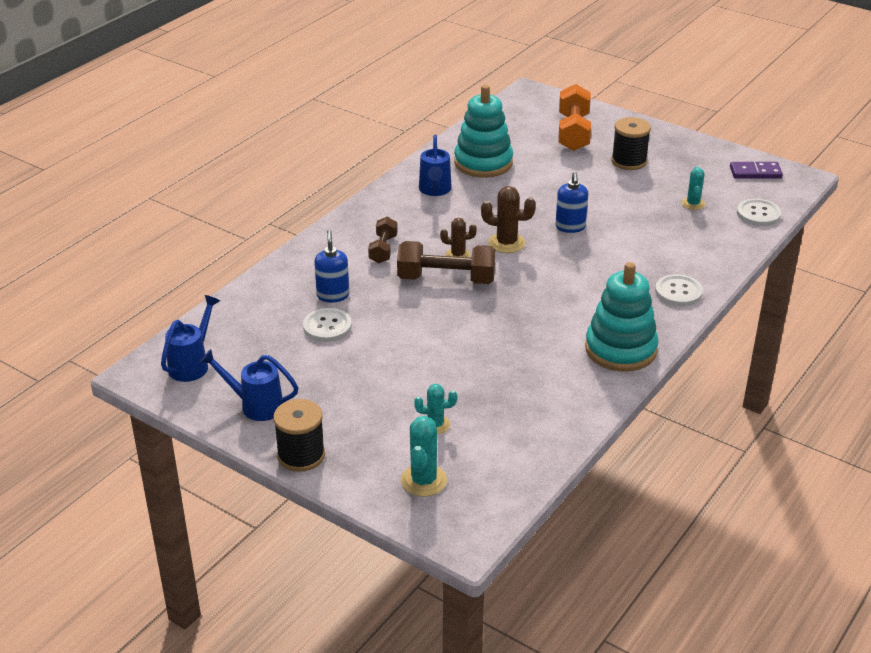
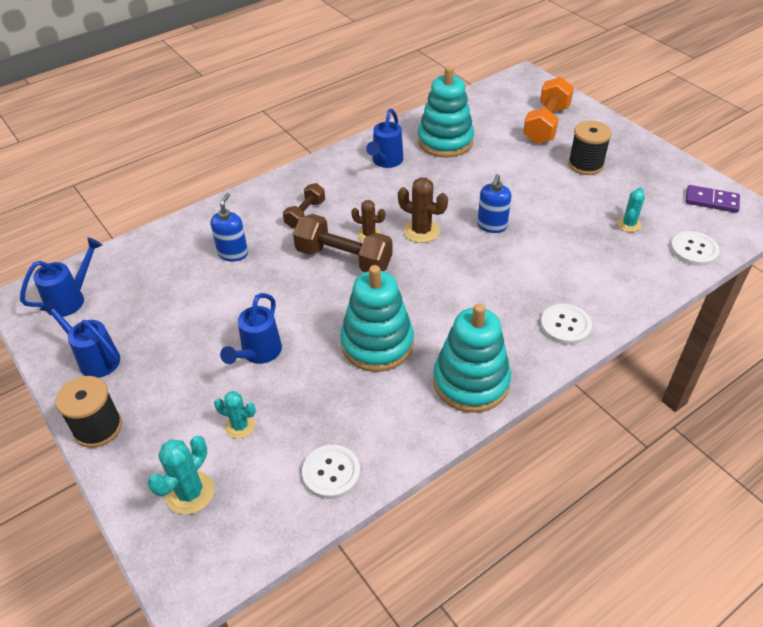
camera: 20 degrees right, 10 degrees up
(327, 326) = (208, 286): white button -> white button (331, 472)
(415, 369) = (258, 354): none -> blue watering can
(520, 339) = (377, 344): none -> turquoise stacking toy

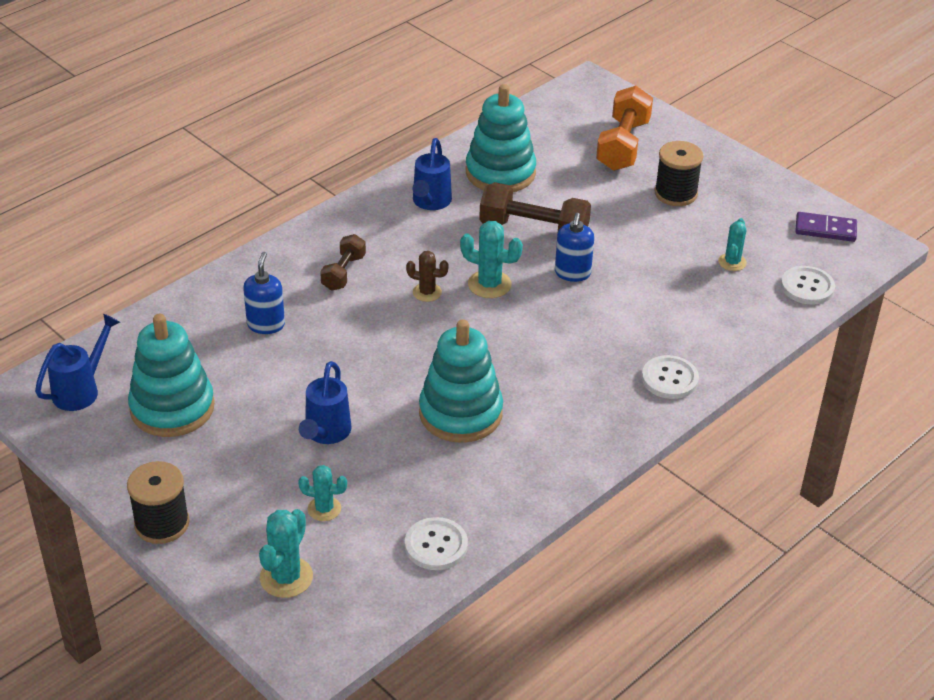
camera: 10 degrees left, 5 degrees down
(94, 358) = (133, 453): blue watering can -> none
(344, 259) = (402, 322): brown dumbbell -> brown dumbbell (533, 230)
(421, 231) = (489, 284): brown cactus -> turquoise cactus
(471, 382) = (572, 445): turquoise stacking toy -> turquoise stacking toy (172, 408)

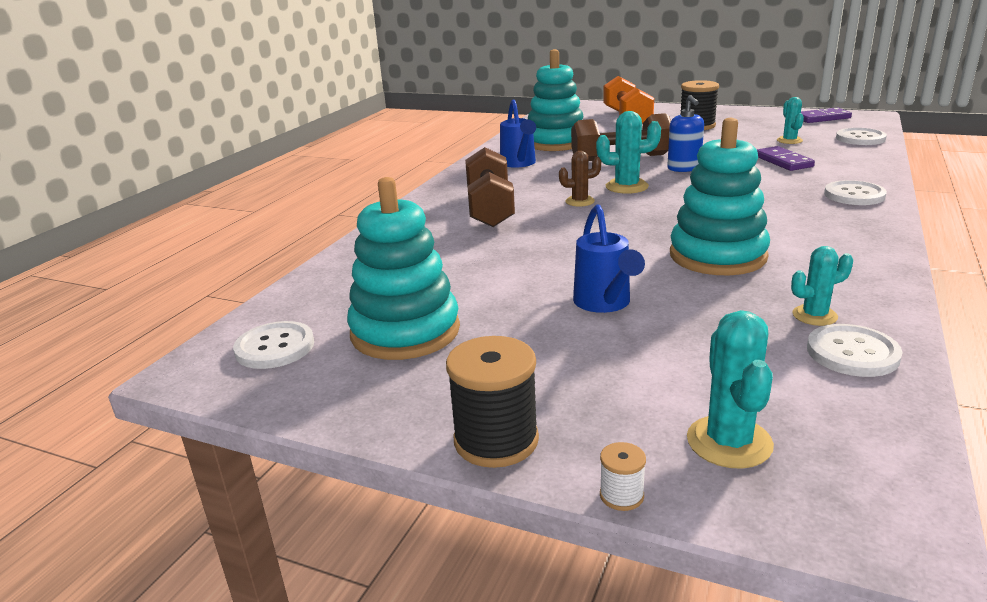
camera: 20 degrees left, 15 degrees down
(81, 390) = (275, 347): blue watering can -> white button
(197, 586) = (621, 495): none -> white spool
(266, 325) = (450, 251): blue soap dispenser -> none
(324, 509) = (684, 361): turquoise cactus -> turquoise cactus (814, 315)
(343, 272) = (490, 208): brown dumbbell -> brown dumbbell, size x1.71
(677, 299) = (783, 161): none -> purple domino

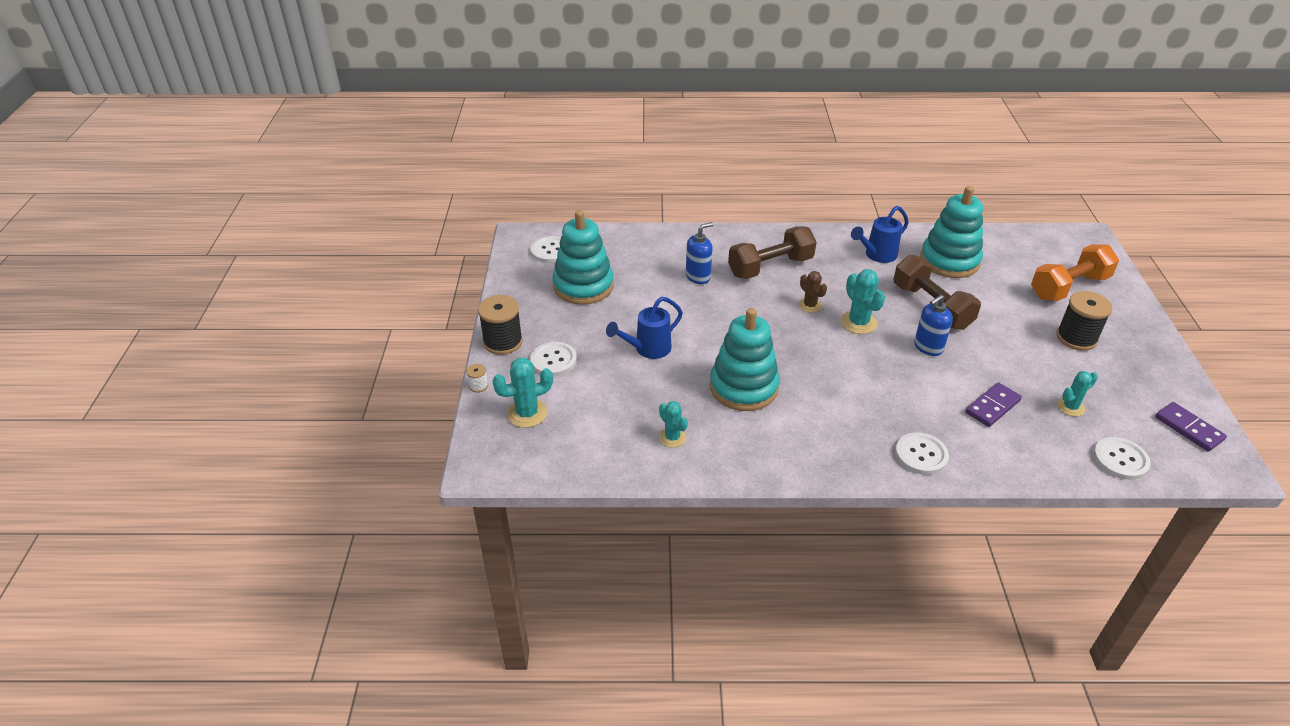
camera: 65 degrees right, 15 degrees up
(468, 248) = (698, 276): none -> blue soap dispenser
(852, 353) = (631, 454): white button -> white button (553, 360)

